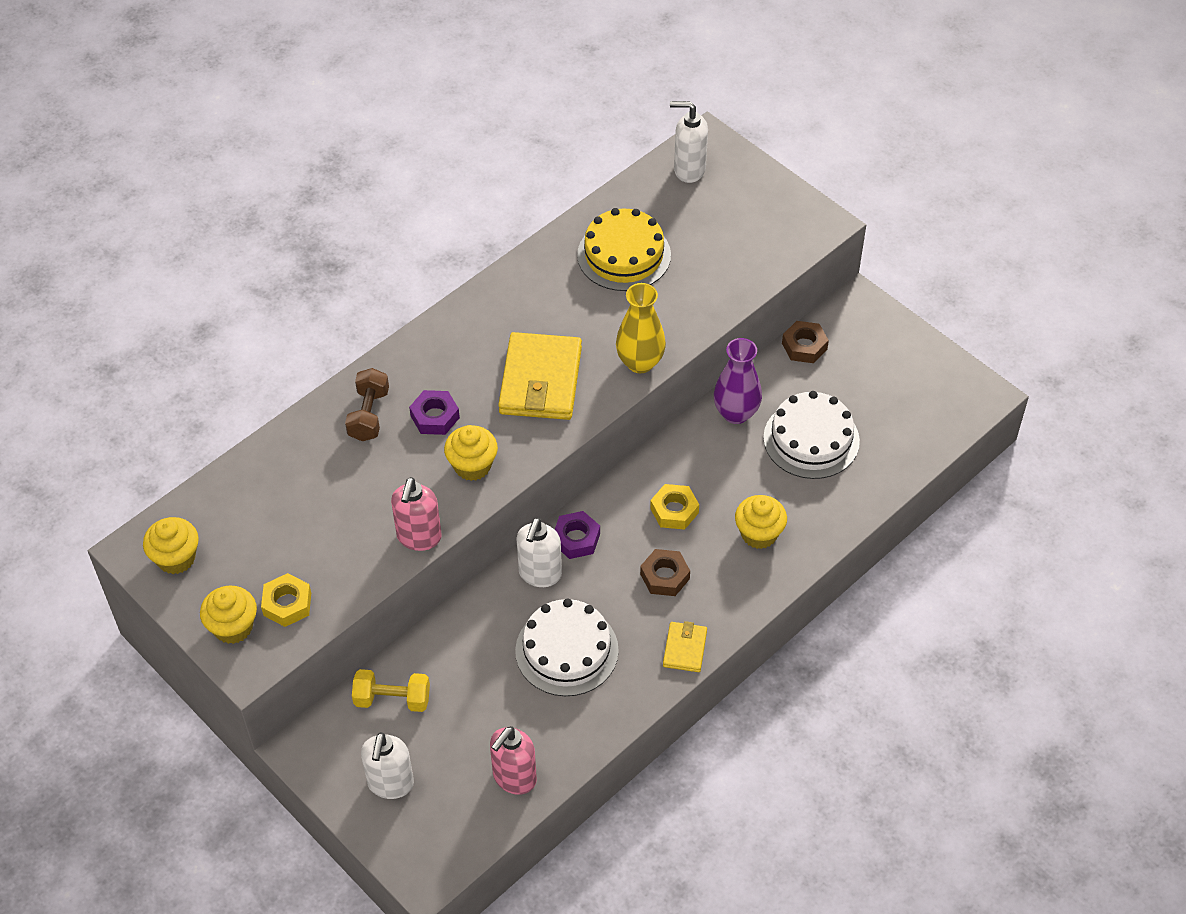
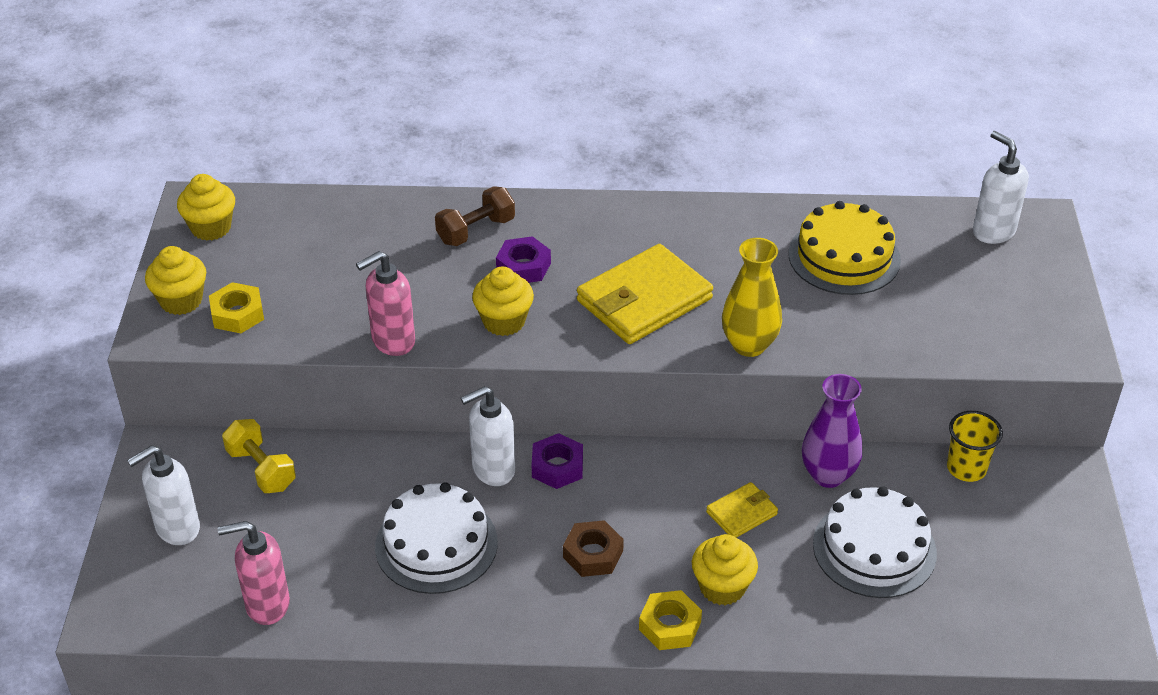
camera: 45 degrees right, 10 degrees down
(674, 511) = (669, 509): yellow nut -> yellow nut (669, 626)
(685, 648) = (534, 625): yellow wallet -> yellow wallet (741, 513)
(804, 346) = (966, 468): brown nut -> yellow cup

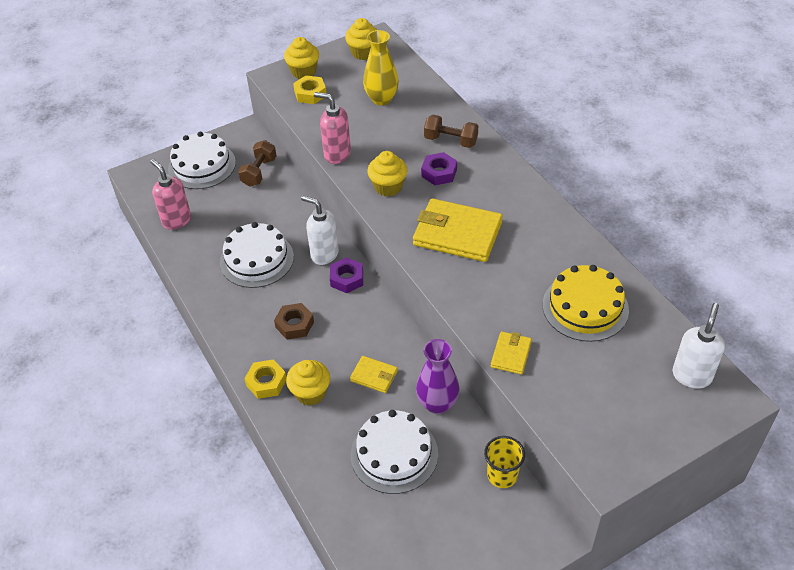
camera: 60 degrees right, 5 degrees up
(177, 528) = (202, 165): white soap dispenser -> white cake
(261, 469) = (259, 172): yellow dumbbell -> brown dumbbell
(749, 345) = (460, 297): yellow vase -> yellow vase (381, 99)
(867, 345) = (511, 354): none -> yellow wallet

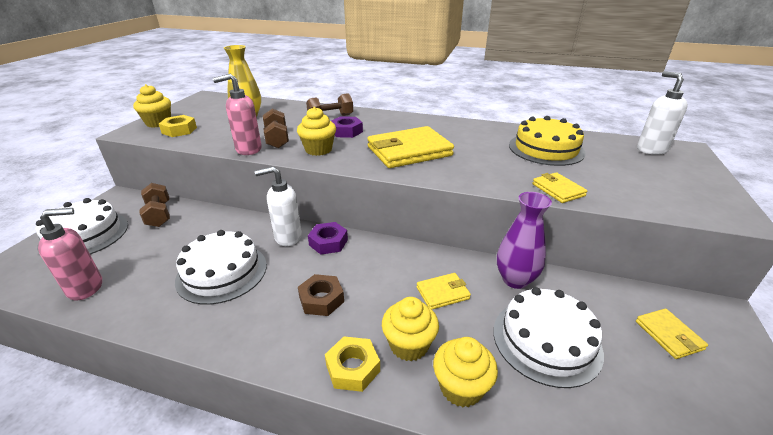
camera: 45 degrees left, 15 degrees down
(176, 220) = (86, 287): pink soap dispenser -> pink soap dispenser turned 150 degrees clockwise
(363, 53) = (203, 103): yellow cupcake -> yellow cupcake (461, 387)
(371, 152) = (277, 139): none -> brown dumbbell
(479, 515) = (668, 335): none -> yellow wallet
(502, 475) = (628, 295): yellow cup -> none

